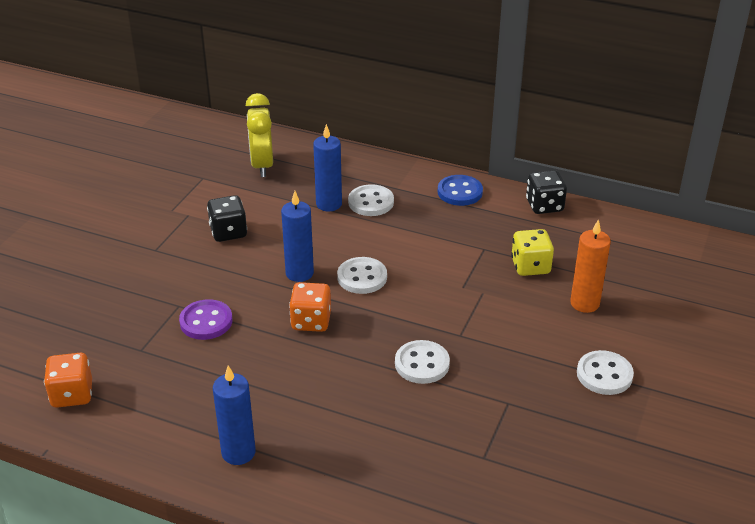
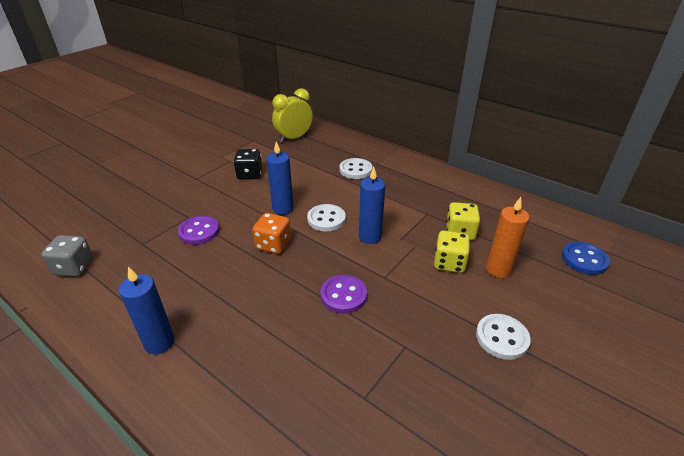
camera: 15 degrees right, 0 degrees up
(72, 394) = (74, 267): orange dice -> grey dice
(262, 165) = (294, 138): yellow clock -> yellow clock turned 45 degrees clockwise
(329, 204) = (326, 167): blue candle -> blue candle (370, 237)
(422, 364) = (343, 295): white button -> purple button
(460, 192) = (422, 172): blue button -> blue button (584, 259)
(528, 306) = (449, 263): none -> yellow dice
(544, 206) = (483, 190): black dice -> none

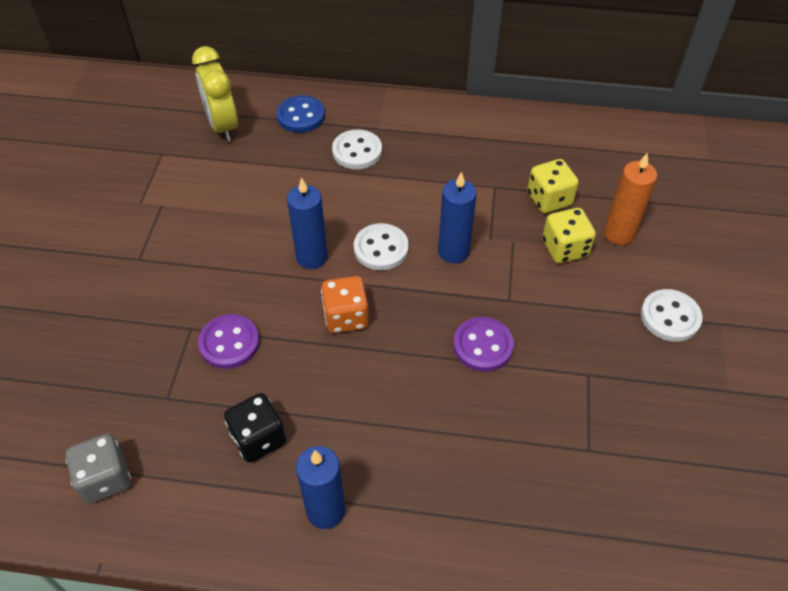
camera: 30 degrees left, 15 degrees up
(249, 174) = (215, 219): black dice -> black dice (258, 438)
(294, 138) = (223, 126): yellow clock -> yellow clock turned 45 degrees counterclockwise
(584, 259) = (692, 181): blue button -> blue button (301, 116)

